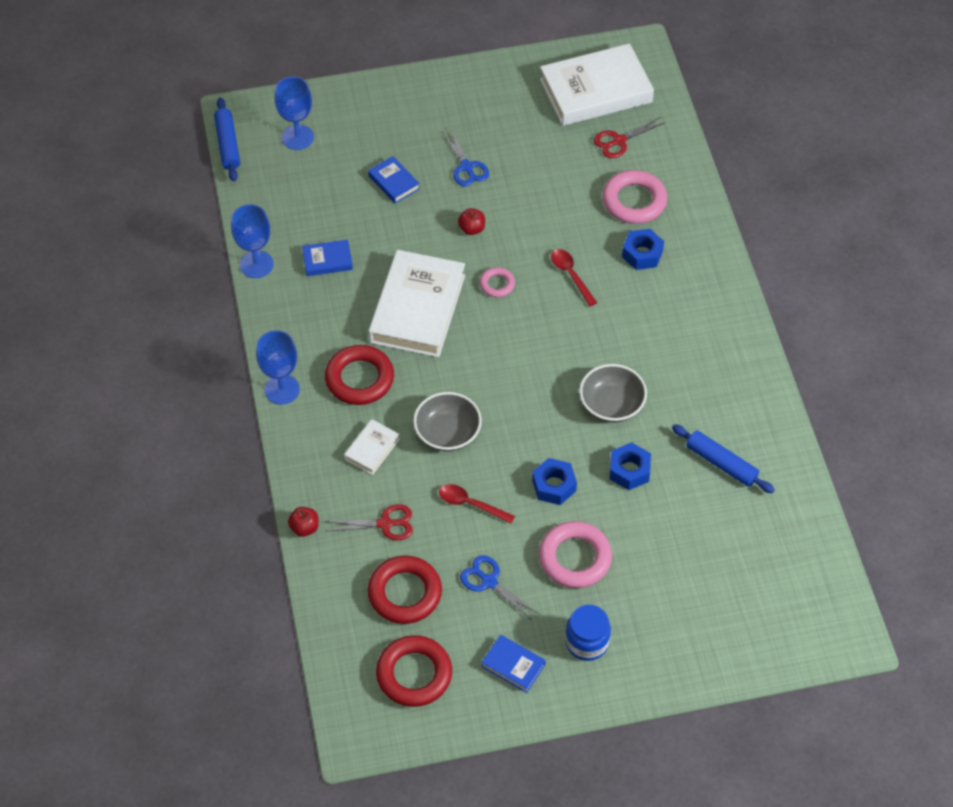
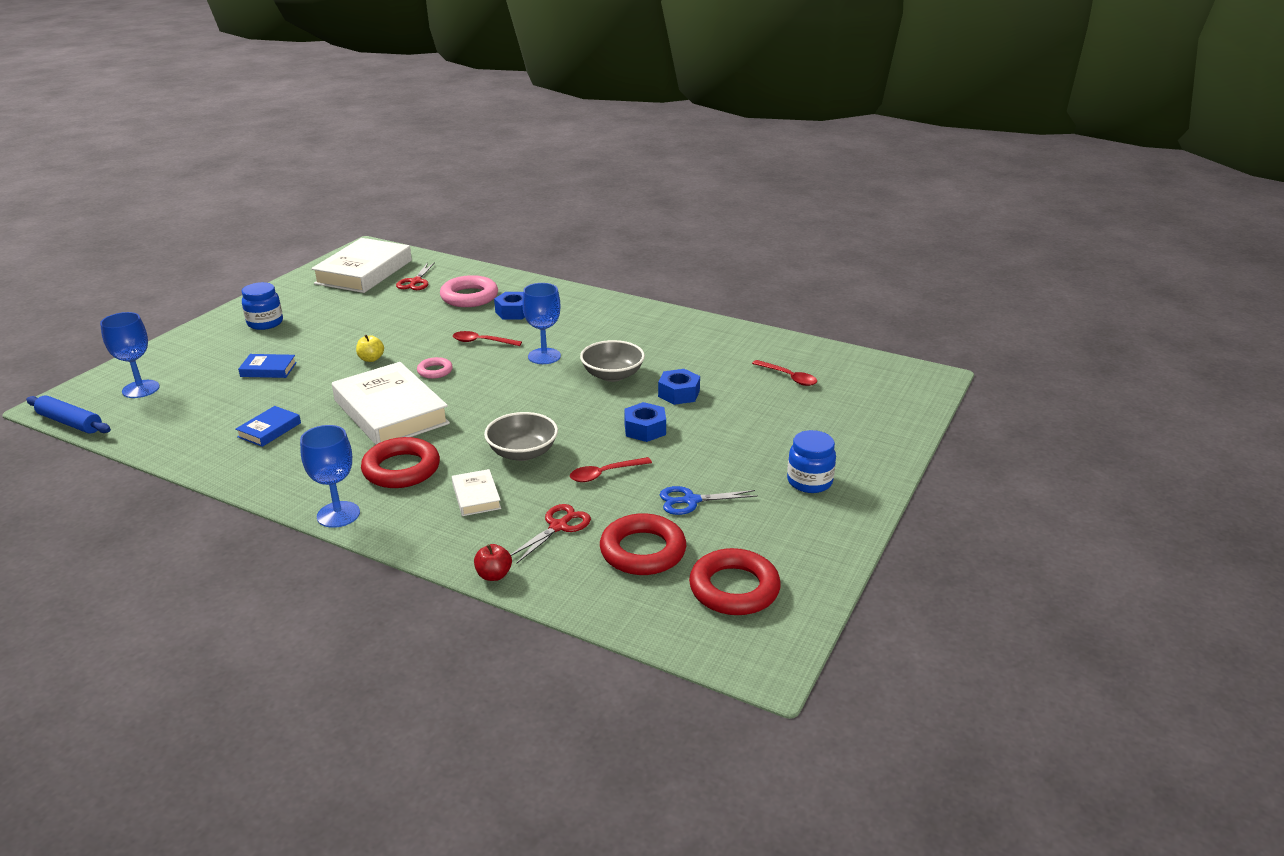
camera: 50 degrees left, 25 degrees down
(256, 264) = (200, 465): blue goblet -> blue goblet (544, 356)
(450, 112) = (265, 323): none -> blue jar
(466, 167) = (319, 337): blue scissors -> none
(472, 229) = (371, 359): red apple -> yellow apple
(513, 665) = (789, 528): blue book -> none
(575, 558) = (723, 451): pink ring -> none
(721, 463) = (725, 359): blue rolling pin -> none
(737, 530) = (789, 377): none -> red spoon

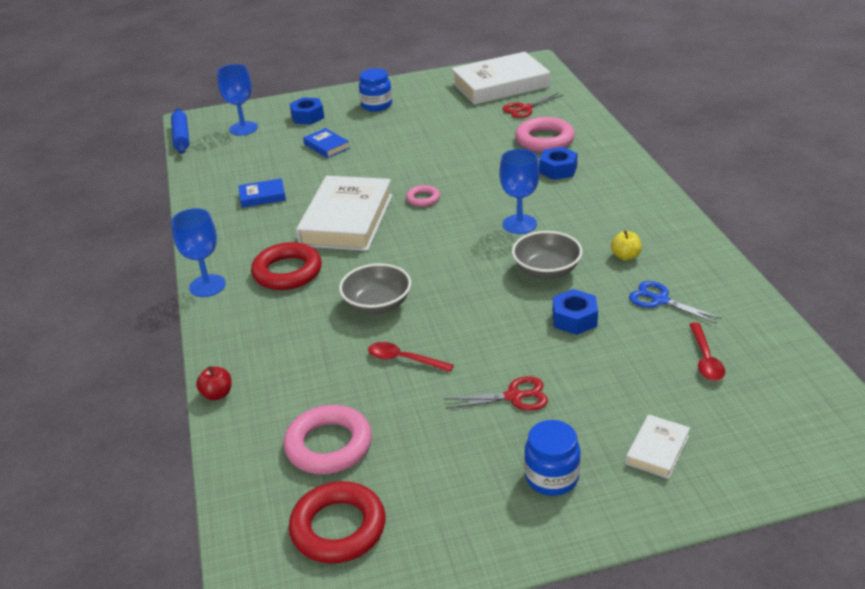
camera: 50 degrees right, 5 degrees up
(371, 359) = (397, 167): yellow apple -> yellow apple (625, 256)
(476, 496) = (297, 323): white book -> white book (657, 450)
(482, 342) = (493, 187): red spoon -> none
(558, 526) = (308, 384): red scissors -> red scissors (514, 397)
(643, 551) = (329, 445): red ring -> pink ring
(645, 429) = (494, 337): blue nut -> blue nut (308, 117)
(691, 501) = (428, 427): blue scissors -> blue scissors (660, 300)

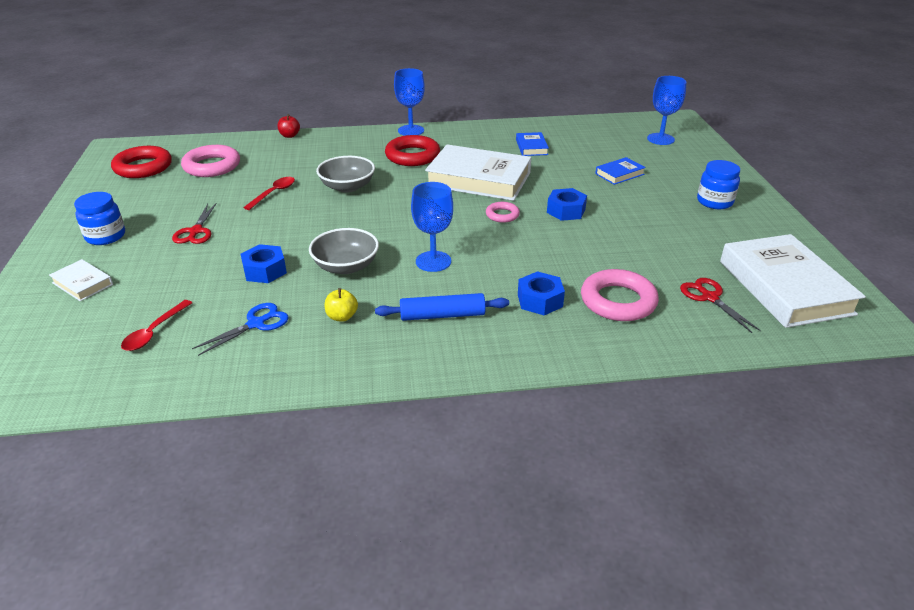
camera: 95 degrees right, 0 degrees up
(181, 137) = (645, 116): blue rolling pin -> blue rolling pin (442, 315)
(308, 117) = (685, 166): blue nut -> blue nut (566, 211)
(705, 359) = (154, 332): red spoon -> red spoon turned 75 degrees counterclockwise

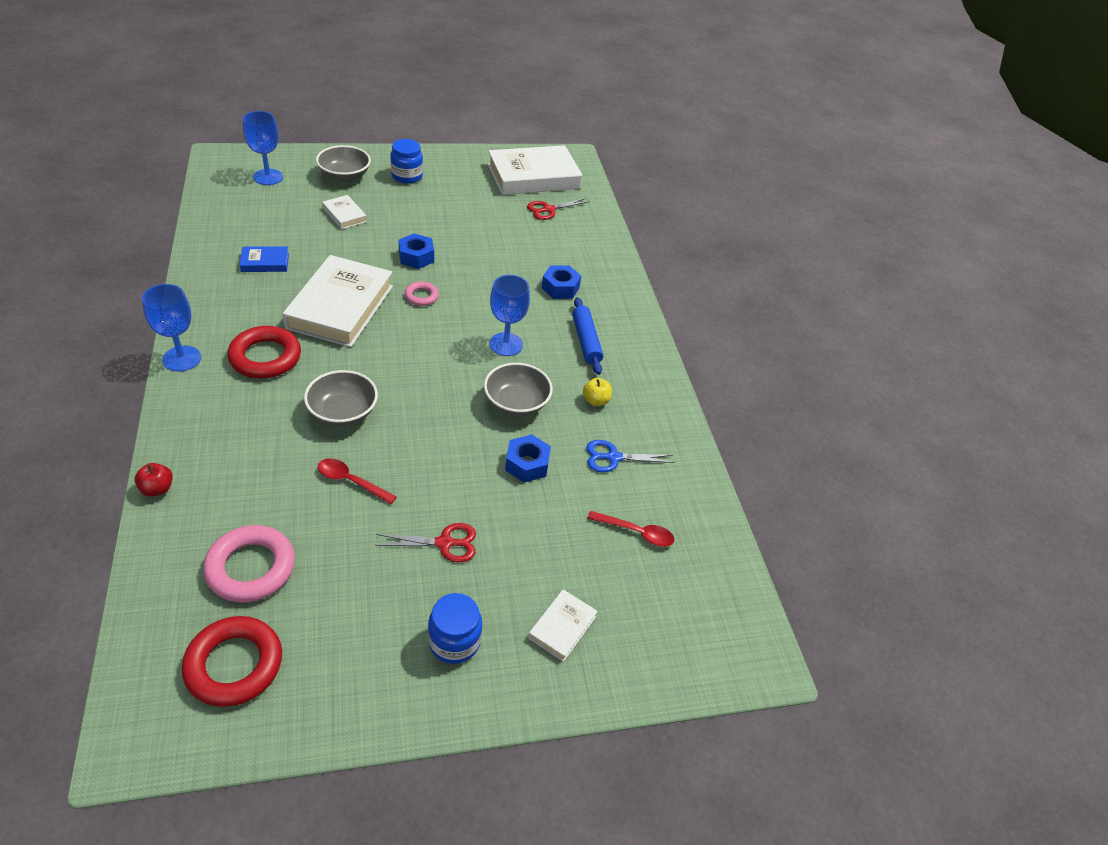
camera: 100 degrees left, 10 degrees up
(256, 324) = (613, 457): blue scissors -> blue scissors turned 45 degrees counterclockwise
(618, 301) = (557, 250): pink ring -> none
(619, 174) = (344, 215): blue book -> white book
(689, 171) = (344, 176): none -> grey bowl

